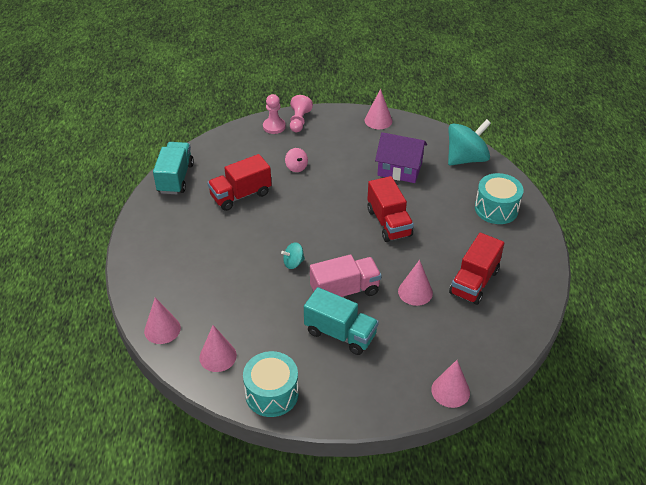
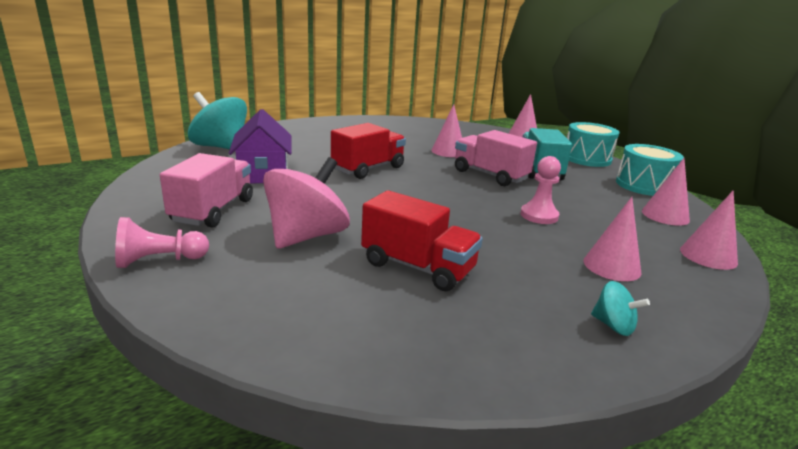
camera: 120 degrees left, 20 degrees down
(175, 178) = (448, 360): turquoise truck -> none
(274, 126) = (188, 283): pink pawn -> pink pawn (539, 216)
(293, 263) = (492, 203): turquoise spinning top -> turquoise spinning top (613, 326)
(296, 167) = (306, 236): pink spinning top -> pink spinning top, size x2.17
(347, 141) = (213, 211): none -> pink truck
(378, 120) = (143, 197): pink cone -> pink cone (612, 266)
(474, 282) = (407, 135): red truck -> none
(496, 209) = (300, 133): turquoise drum -> turquoise drum (586, 158)

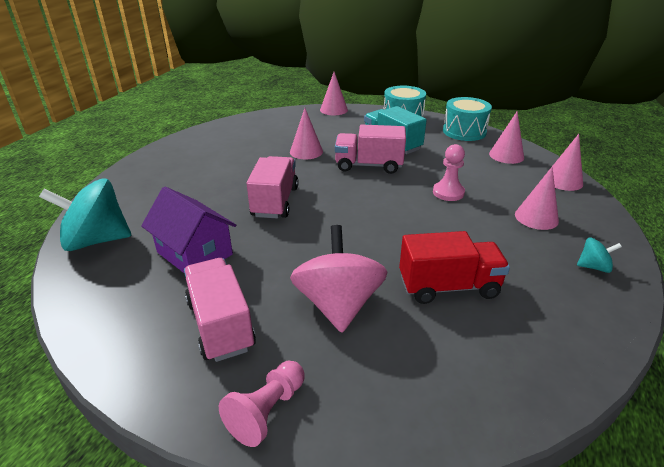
camera: 35 degrees left, 10 degrees up
(368, 169) = (275, 202): red truck -> pink truck

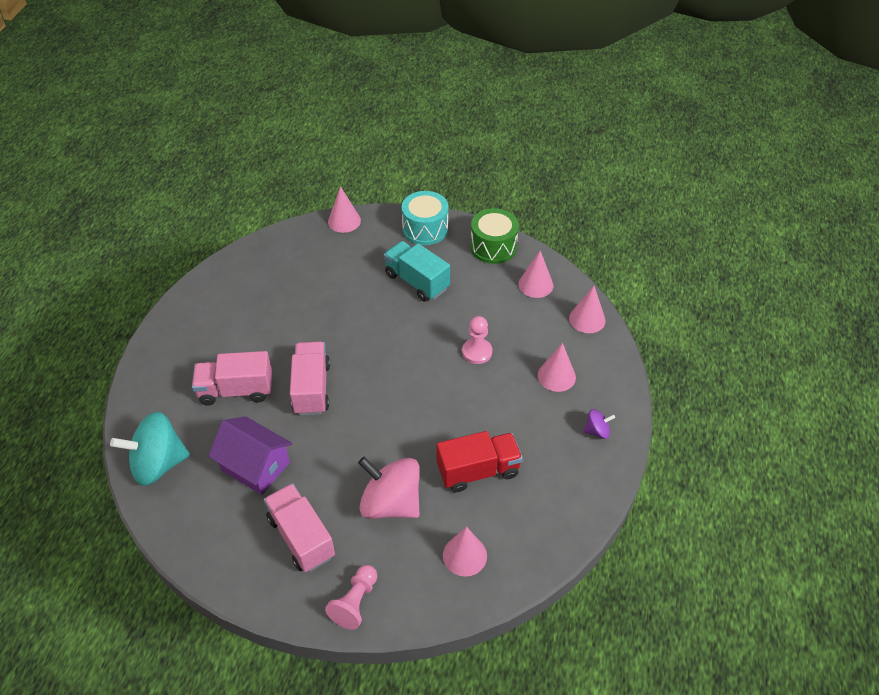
camera: 10 degrees left, 15 degrees up
(306, 151) = (327, 305): pink cone -> pink cone (464, 555)
(338, 304) = (391, 503): pink spinning top -> pink spinning top turned 45 degrees counterclockwise
(368, 165) = (396, 320): pink truck -> pink truck (236, 390)
(464, 131) = (493, 247): turquoise drum -> green drum
(593, 267) = (597, 431): turquoise spinning top -> purple spinning top

